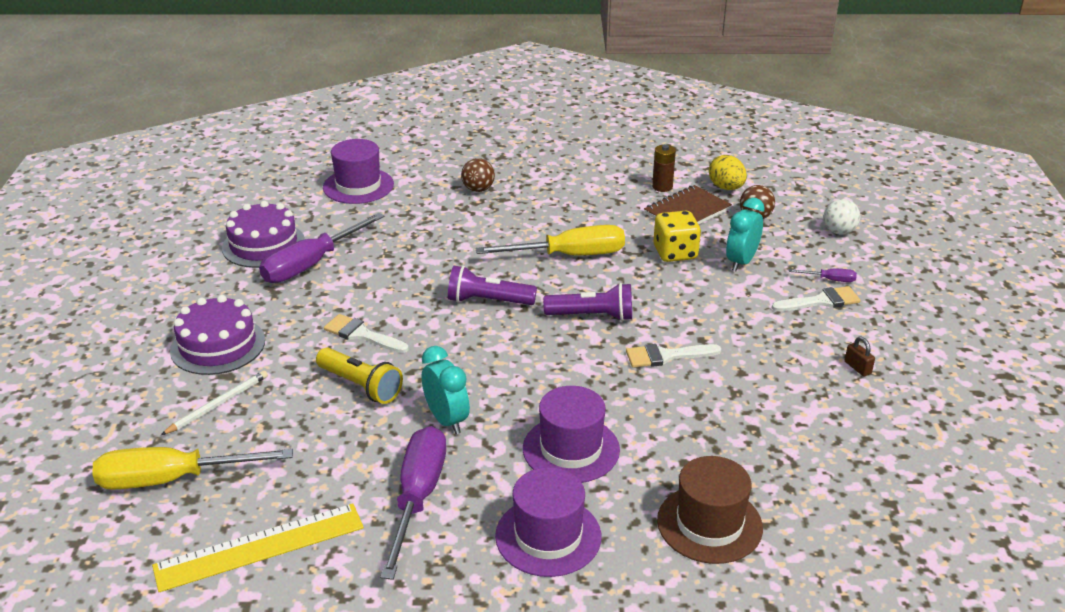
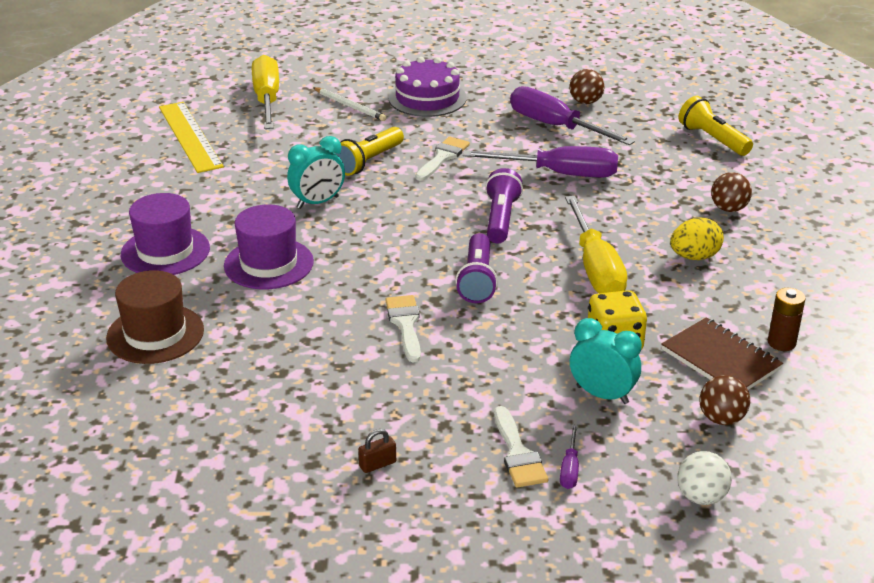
camera: 90 degrees right, 0 degrees up
(263, 245) = (585, 102): purple cake -> brown ball
(358, 186) = (712, 139): purple hat -> yellow flashlight
(417, 498) = (224, 193): purple screwdriver -> purple screwdriver (559, 174)
(726, 188) = (799, 399): yellow egg -> yellow egg (694, 257)

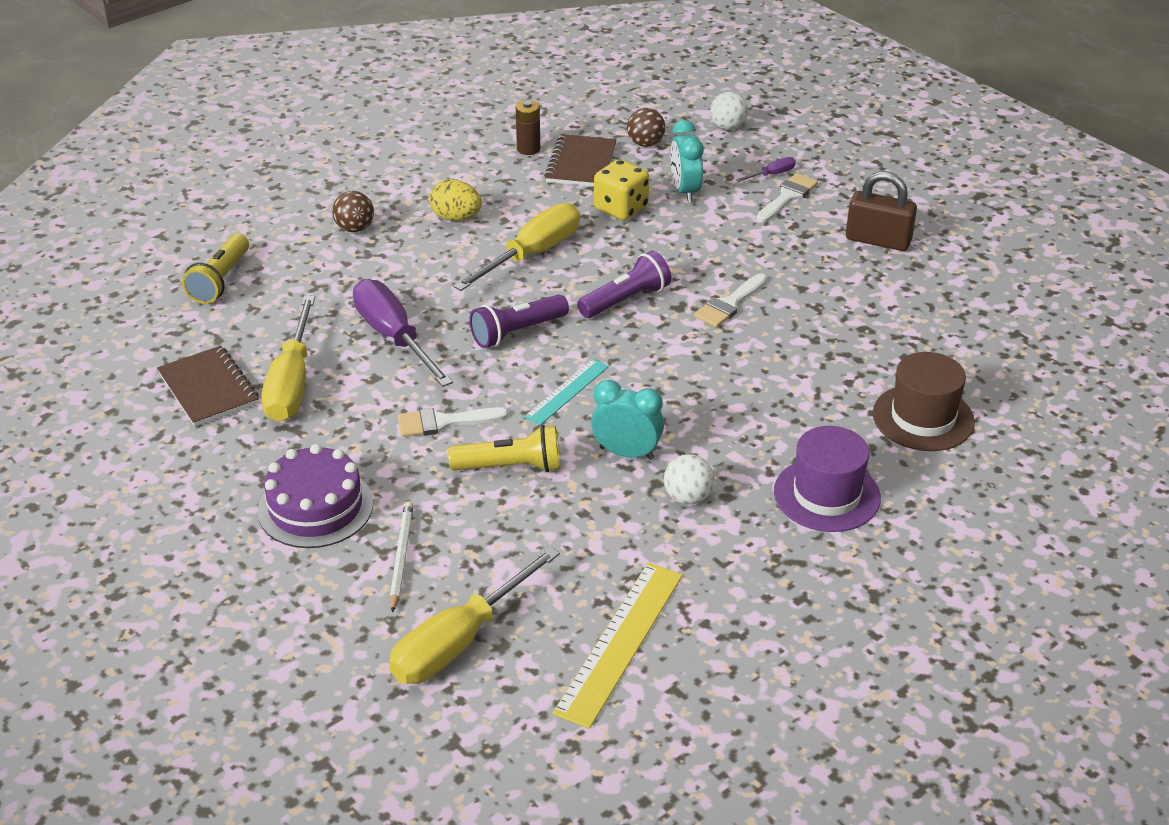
camera: 130 degrees left, 5 degrees up
(248, 204) = (688, 497): none -> white ball
(269, 264) = (756, 420): purple hat -> none
(377, 464) = (878, 240): brown padlock -> brown padlock, size x2.16
(408, 209) = (567, 391): none -> turquoise ruler
(555, 126) = (292, 383): purple screwdriver -> yellow screwdriver
(585, 102) = (208, 389): brown ball -> brown notebook

